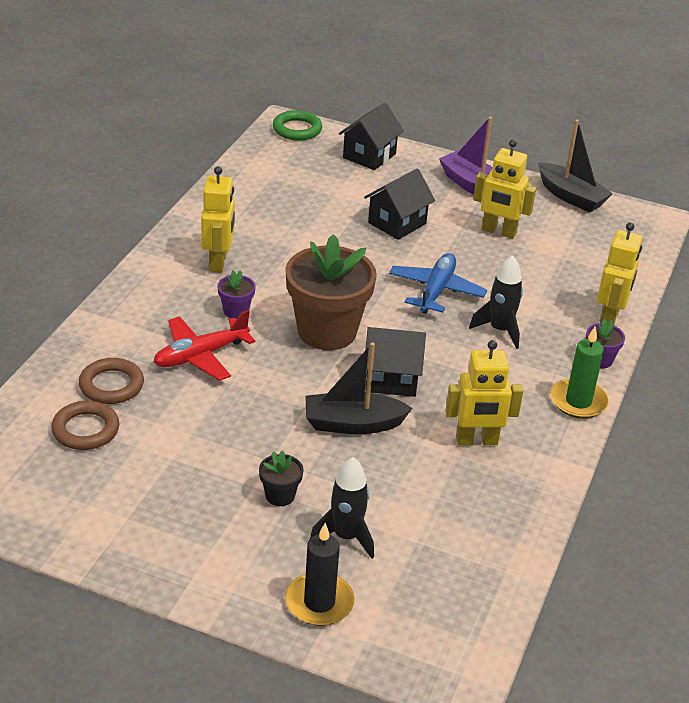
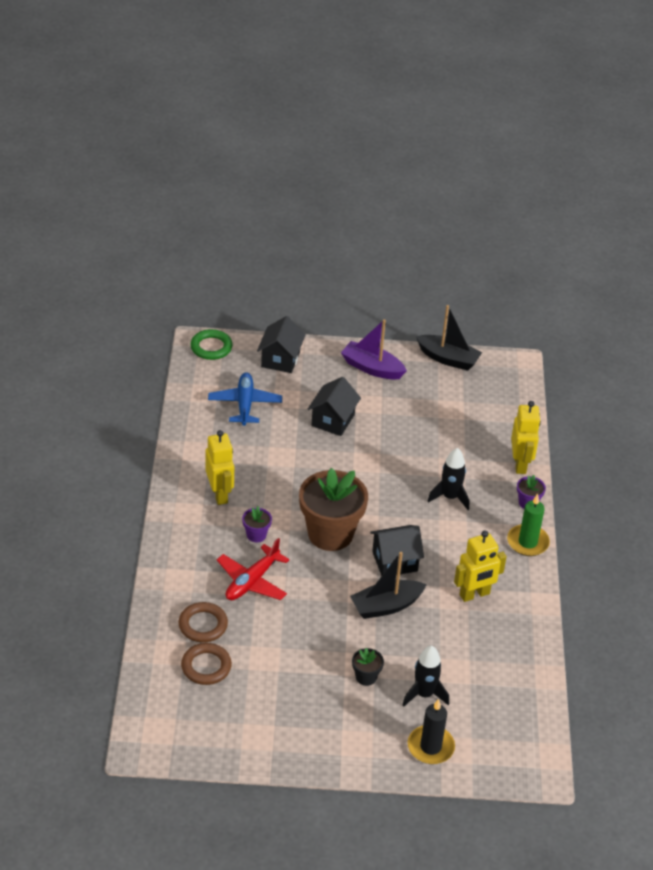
camera: 20 degrees left, 5 degrees up
(436, 291) = (390, 475): blue plane -> blue plane (245, 404)
(499, 232) = (410, 407): yellow robot -> none

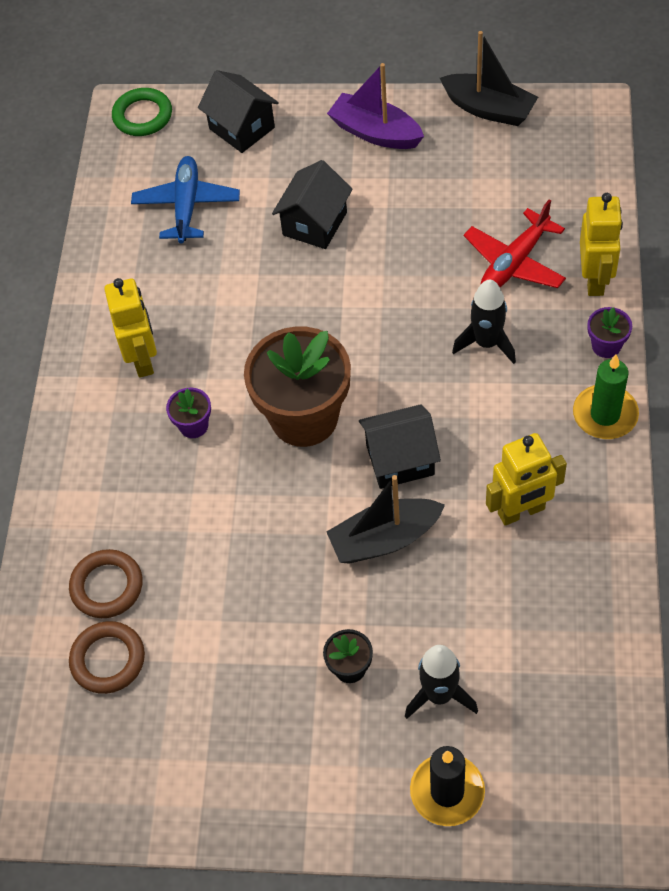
camera: 10 degrees right, 15 degrees up
(252, 581) = (183, 506): red plane -> red plane (514, 262)
(280, 359) = (242, 128): black house -> black house turned 60 degrees counterclockwise

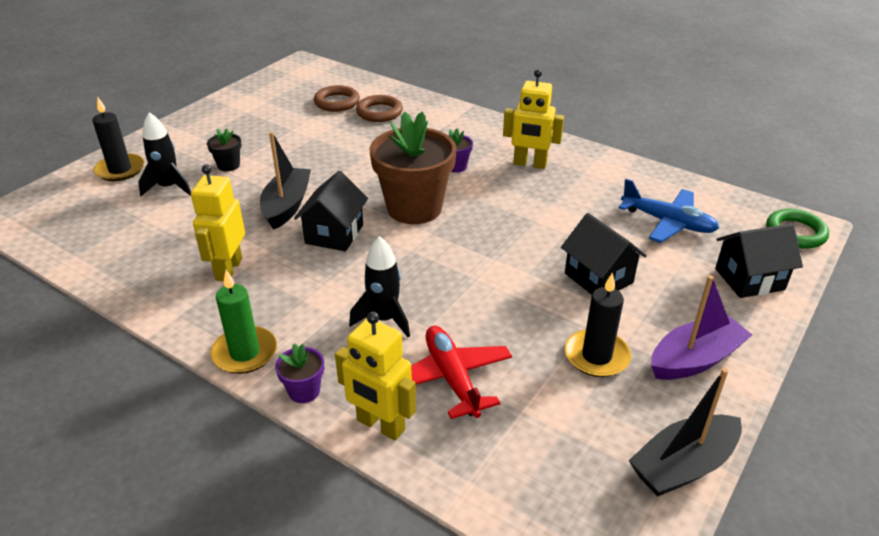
camera: 115 degrees right, 20 degrees down
(418, 188) = (596, 356): none -> black candle

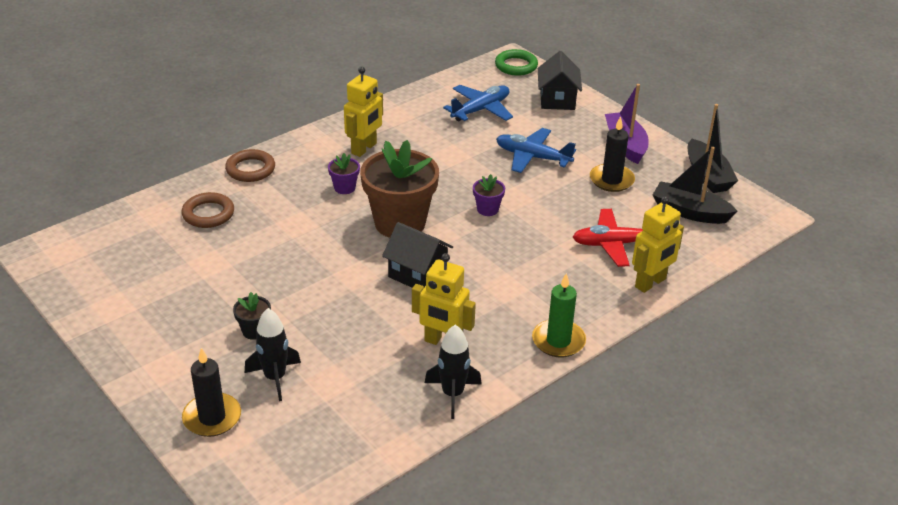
camera: 75 degrees left, 0 degrees up
(287, 206) = (356, 297): black boat -> black boat (689, 212)
(304, 391) = (609, 314): purple flower pot -> purple flower pot (487, 209)
(337, 102) = (163, 239): brown ring -> brown ring (250, 169)
(384, 319) = (543, 264): black rocket -> black rocket (452, 394)
(598, 278) = (532, 157): black house -> blue plane

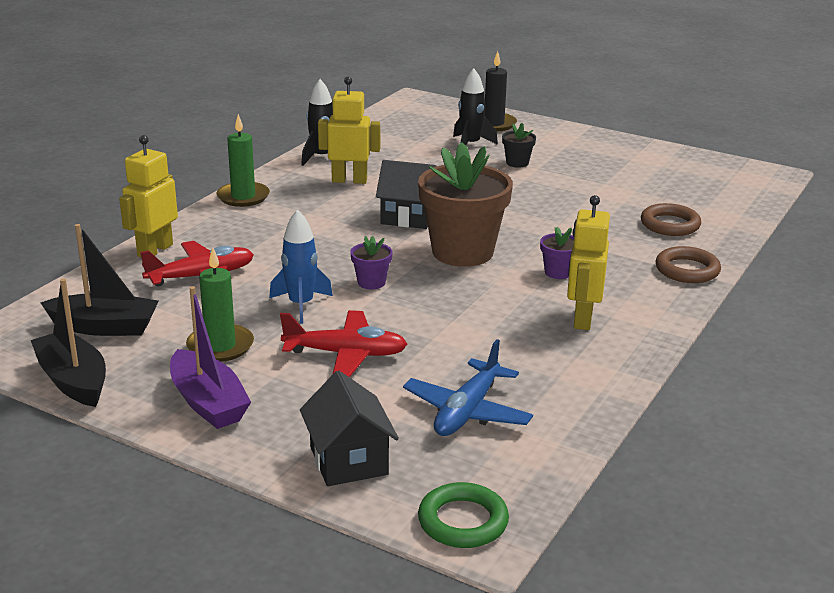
camera: 160 degrees right, 10 degrees down
(532, 157) = (346, 354): blue plane -> red plane
(547, 201) = (301, 305): none -> blue rocket
(611, 180) = (220, 346): black candle -> green candle

